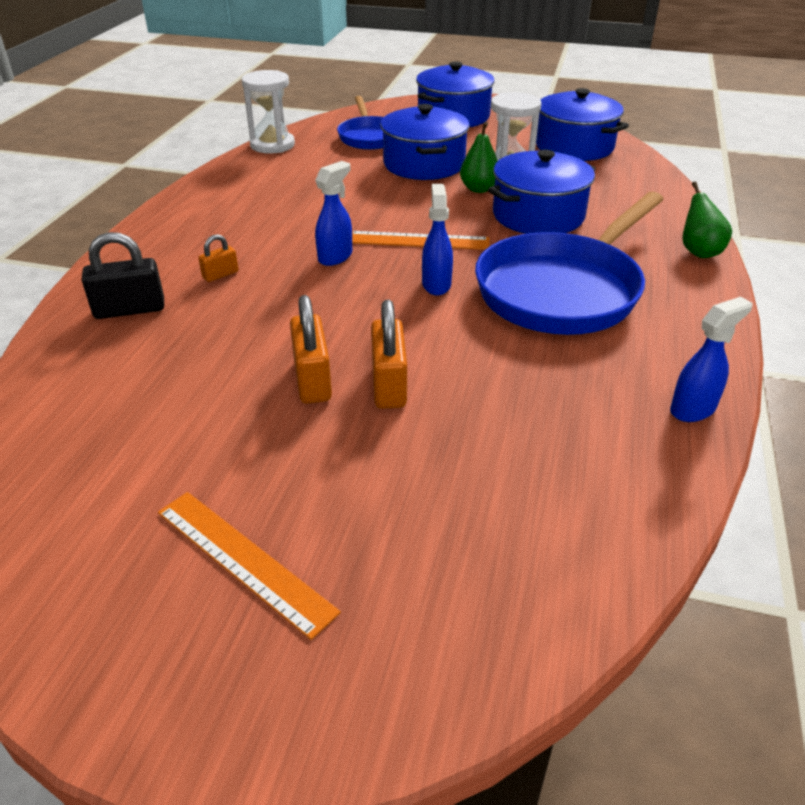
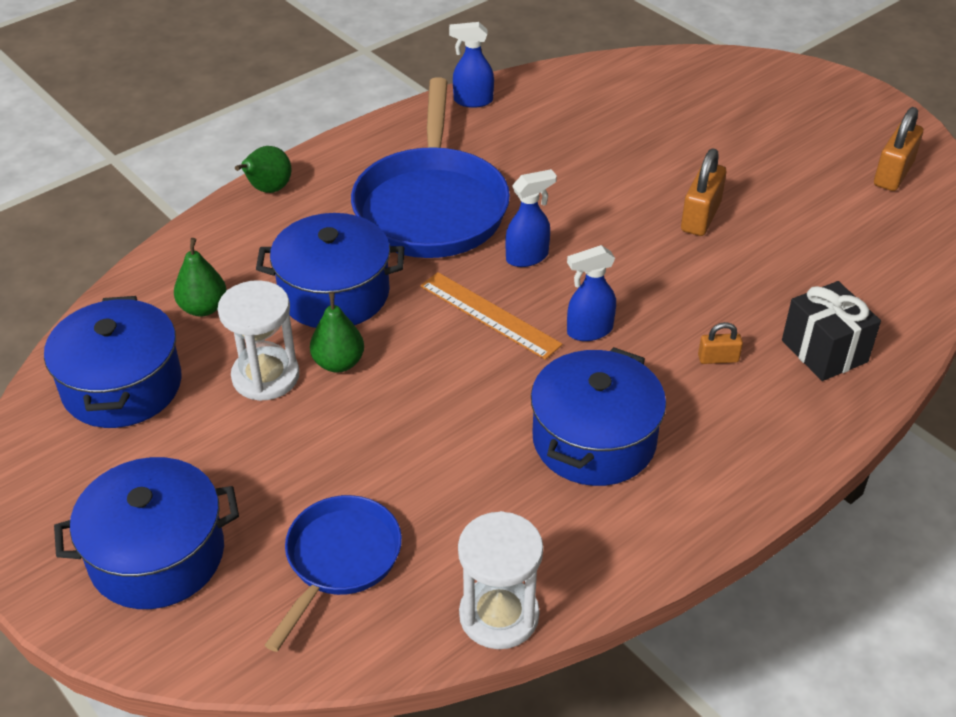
camera: 145 degrees left, 5 degrees up
(130, 309) = (824, 351): black padlock -> black gift
(243, 560) = (805, 137): orange ruler -> none
(389, 385) = (648, 191): orange padlock -> orange padlock (893, 174)
(424, 164) = (342, 445): blue pot -> blue pot (594, 440)
(436, 284) = (527, 257): blue spray bottle -> blue spray bottle turned 150 degrees counterclockwise
(563, 290) = (431, 206): blue pan -> blue pan turned 105 degrees clockwise
(600, 183) = (203, 308): none -> green pear

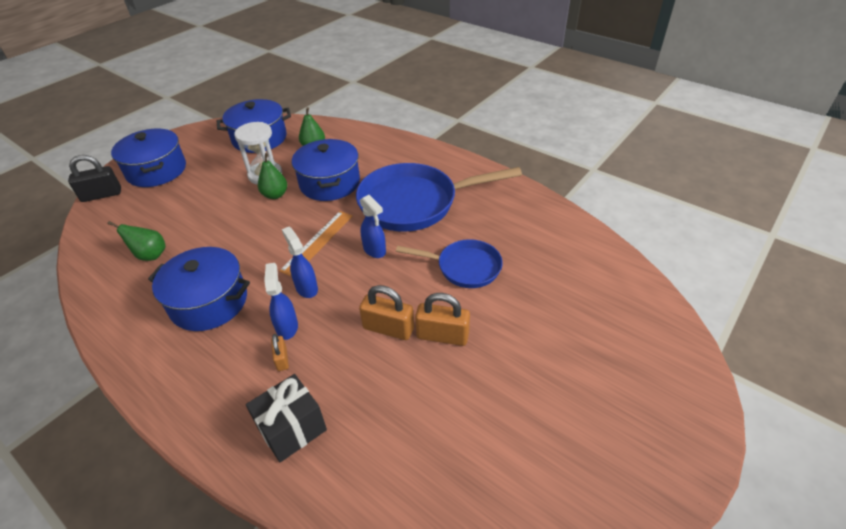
camera: 80 degrees right, 0 degrees up
(209, 648) = (101, 195): none -> black padlock
(268, 190) = (411, 145): green pear -> green pear (150, 255)
(339, 560) = (140, 221): blue pan -> blue pan (464, 267)
(472, 101) = (534, 201): blue spray bottle -> blue spray bottle (287, 327)
(499, 615) = (89, 280): white hourglass -> none
(893, 174) = (559, 487): orange padlock -> orange padlock (388, 328)

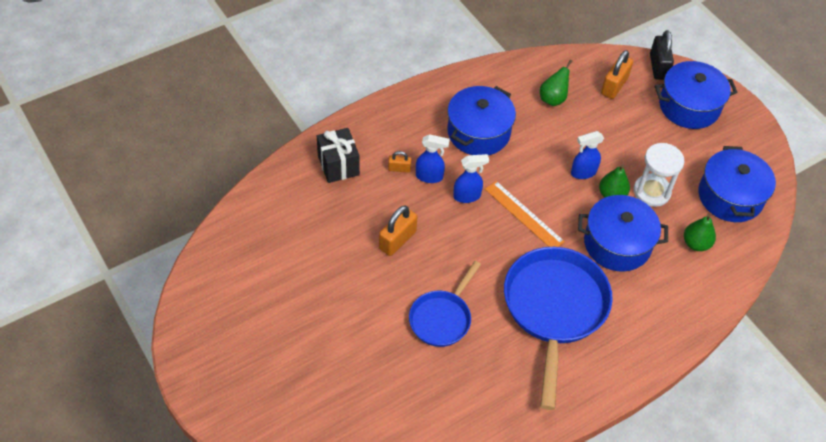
camera: 105 degrees right, 10 degrees up
(375, 250) = (494, 255): blue spray bottle -> blue spray bottle (583, 172)
(442, 336) = (373, 274): orange padlock -> orange padlock (614, 86)

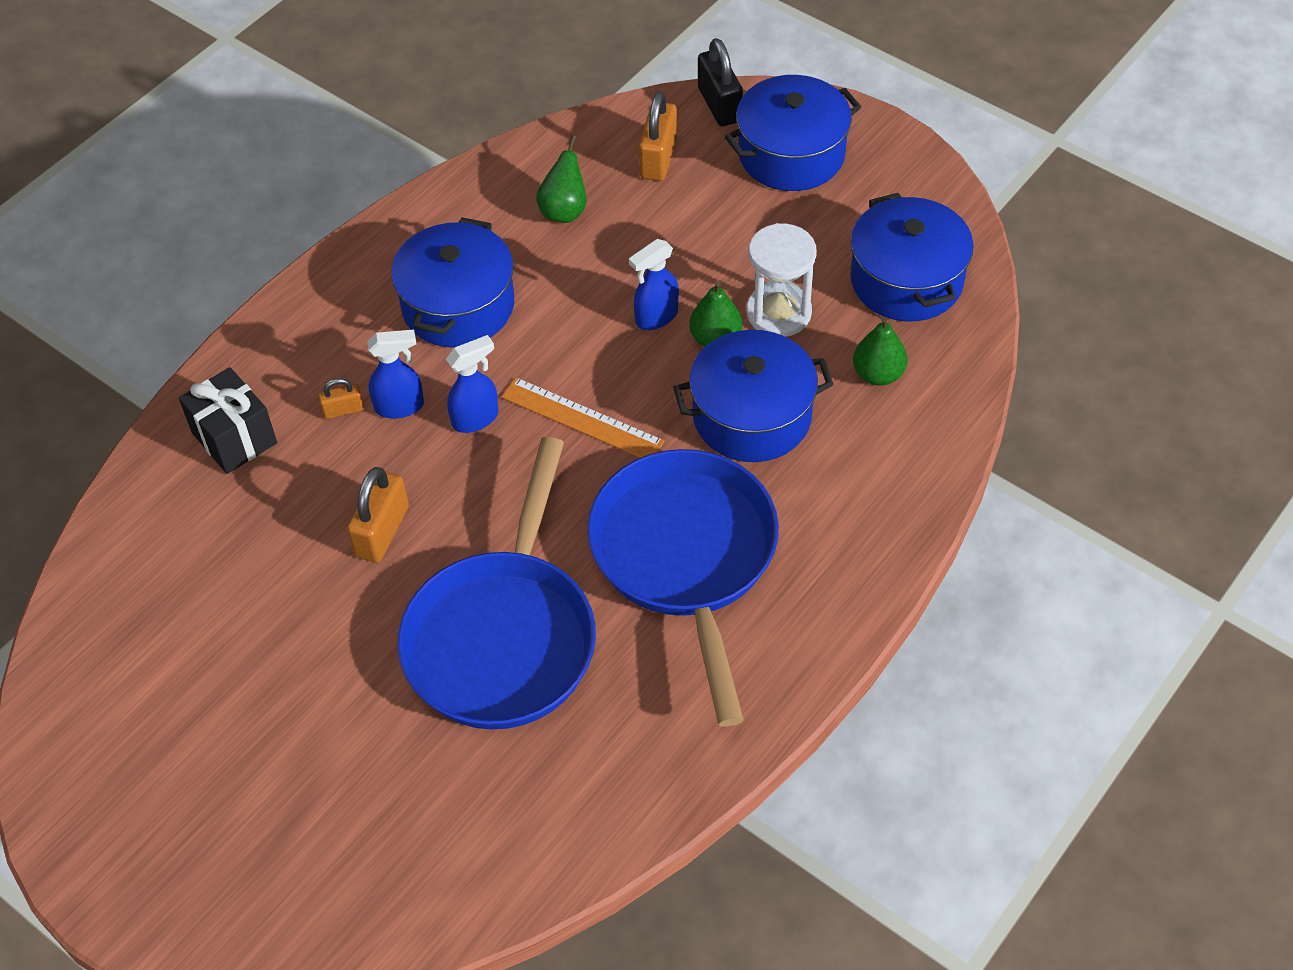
camera: 15 degrees left, 0 degrees up
(442, 318) = (504, 636): blue pan -> blue pan, size x1.76

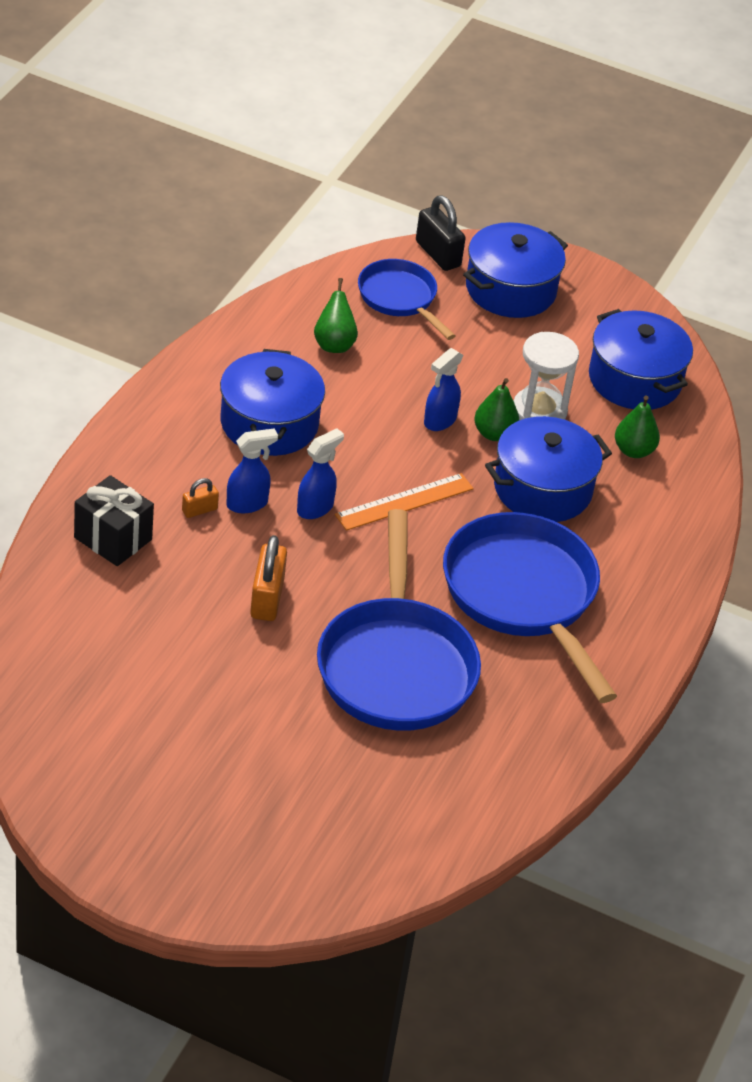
camera: 20 degrees left, 10 degrees down
(582, 419) = (404, 502): orange ruler -> orange ruler turned 45 degrees counterclockwise
(658, 158) = (400, 299): orange padlock -> blue pan

